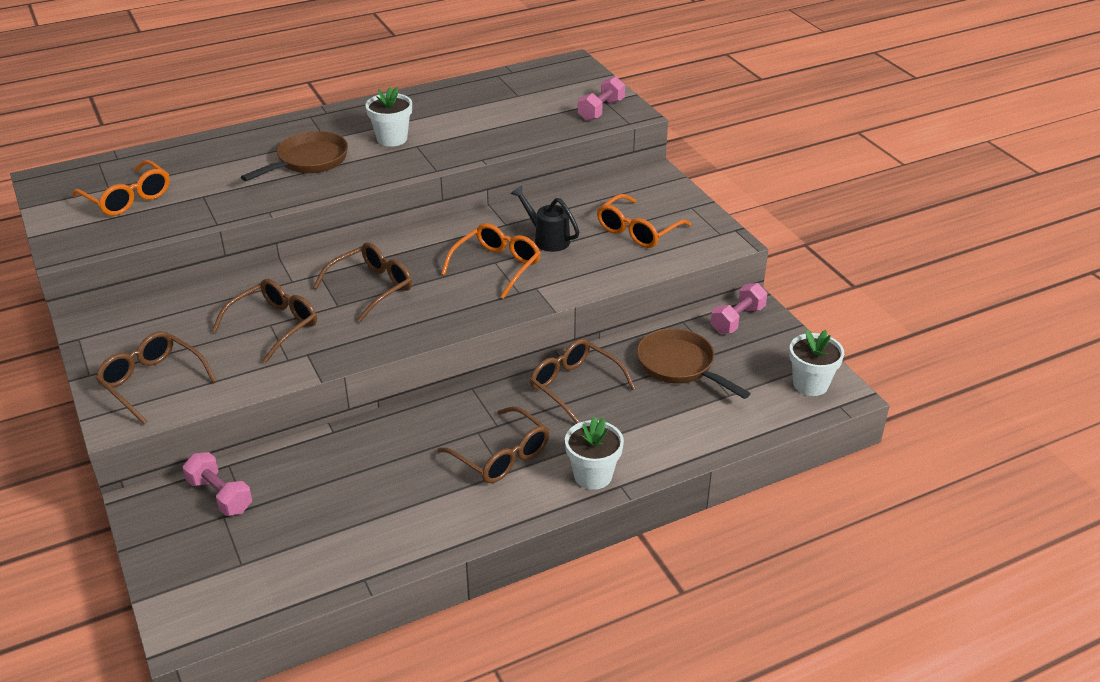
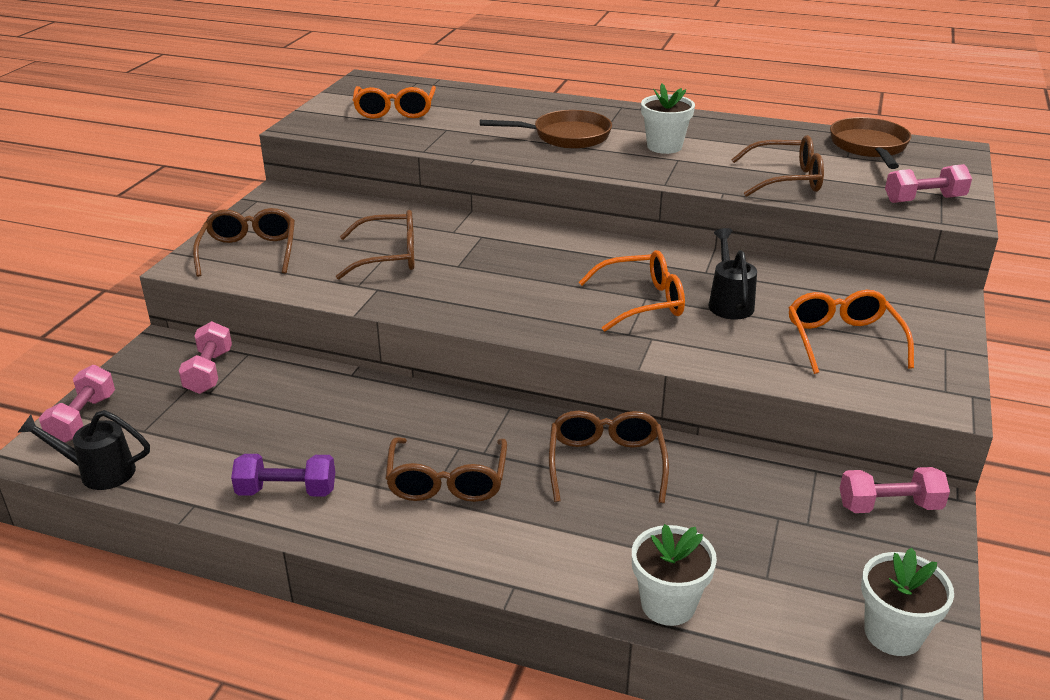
camera: 45 degrees right, 5 degrees down
(176, 589) = (83, 419): none -> pink dumbbell
(257, 610) = (99, 472): none -> black watering can
(371, 288) = (505, 266): brown glasses -> brown glasses (785, 179)
(412, 529) = (287, 491): none -> purple dumbbell
(593, 475) = (501, 557): white flower pot -> white flower pot (668, 604)
(638, 231) = (843, 341): orange glasses -> orange glasses turned 90 degrees clockwise
(680, 366) = (748, 512): brown pan -> brown pan (869, 147)

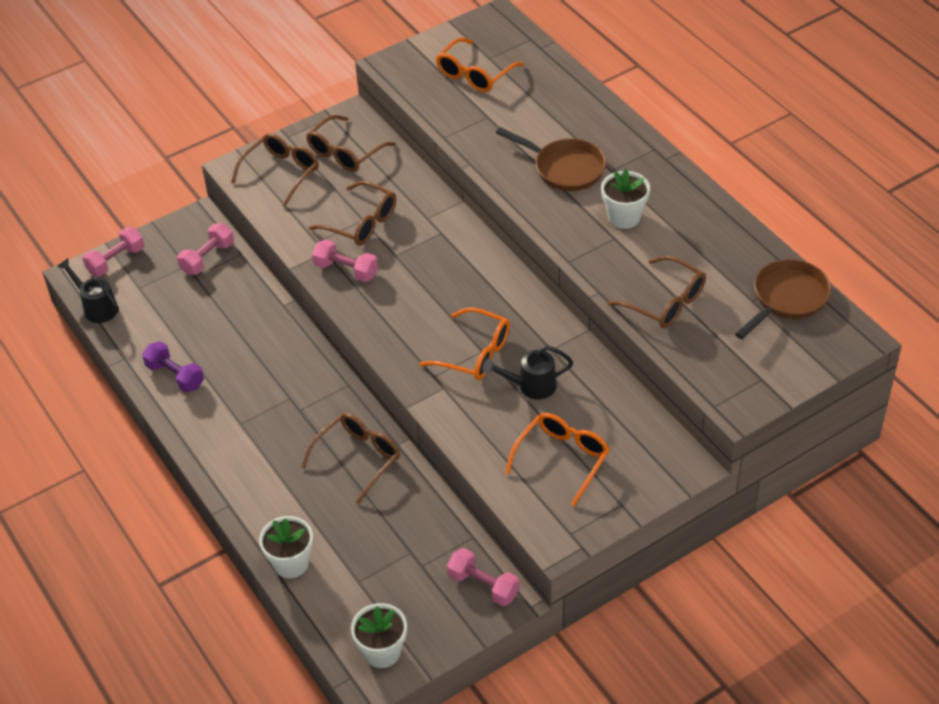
camera: 40 degrees right, 15 degrees up
(447, 481) = (261, 418): brown glasses -> brown glasses (345, 152)
(729, 303) = (531, 386): black watering can -> black watering can turned 135 degrees counterclockwise
(924, 199) = (738, 378): pink dumbbell -> pink dumbbell (346, 270)

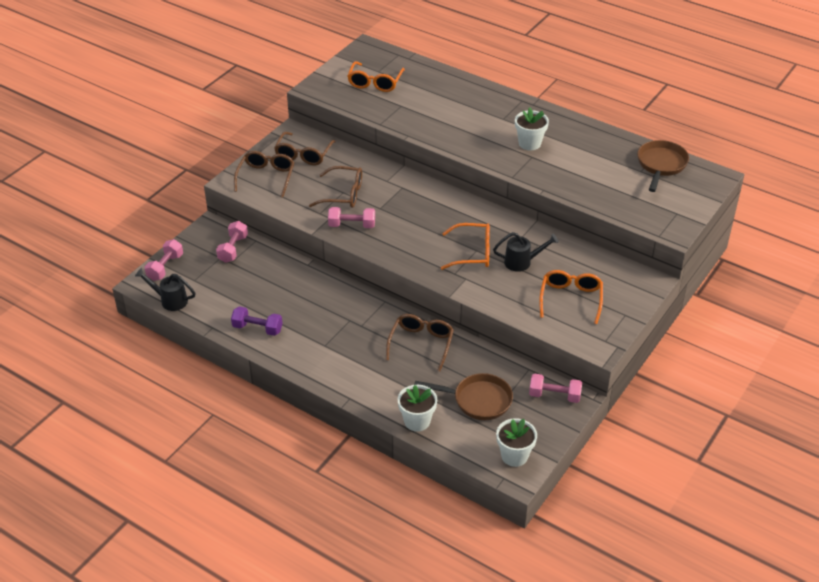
camera: 25 degrees left, 5 degrees down
(531, 386) = (522, 262): black watering can -> black watering can turned 150 degrees counterclockwise
(564, 168) = (472, 124): brown pan -> brown pan (478, 400)
(664, 302) = (588, 185): brown glasses -> none

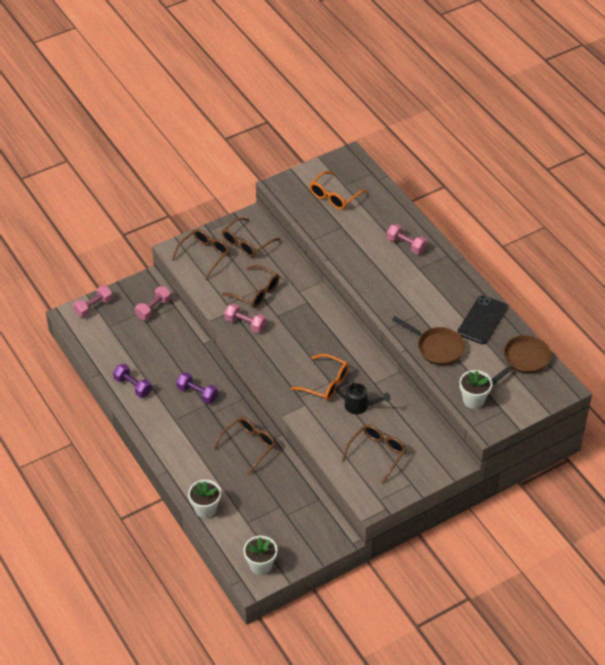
camera: 25 degrees right, 5 degrees up
(170, 300) = (82, 338): black watering can -> none
(332, 313) = (197, 393): none -> purple dumbbell
(478, 400) = (262, 510): brown pan -> brown pan (437, 348)
(529, 143) = (425, 300): white flower pot -> white flower pot (473, 400)
(554, 395) = (324, 529): pink dumbbell -> pink dumbbell (406, 245)
(570, 299) = (377, 454): orange glasses -> brown glasses
(596, 143) = (482, 320): none -> black phone

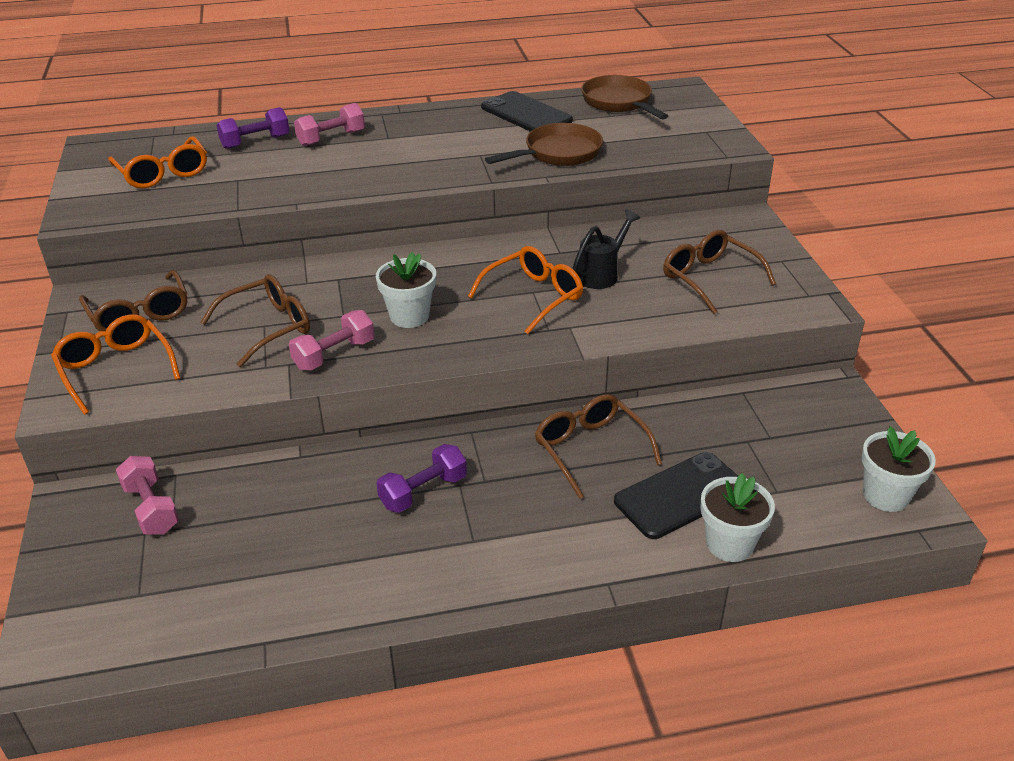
camera: 70 degrees left, 10 degrees down
(93, 307) = (57, 611): pink dumbbell -> none
(133, 386) = (342, 590): purple dumbbell -> purple dumbbell (255, 142)
(204, 255) = (116, 370): brown glasses -> orange glasses
(230, 486) = (680, 495): none -> black phone
(473, 400) = (676, 147): white flower pot -> white flower pot (409, 316)

